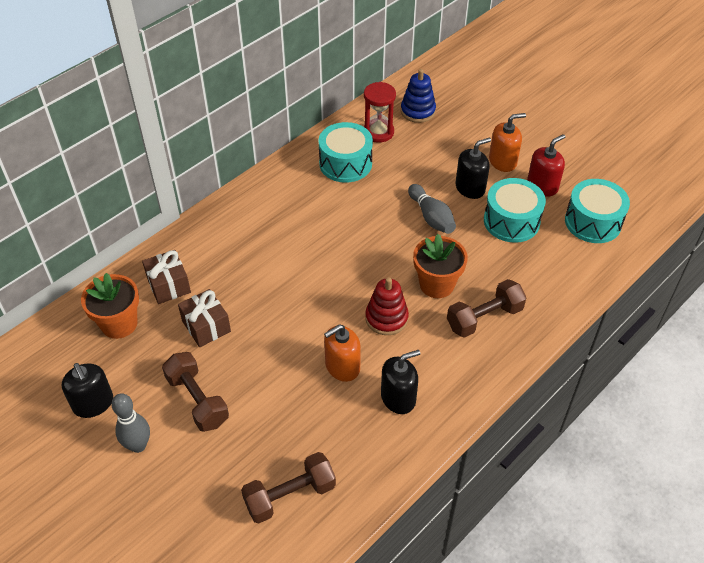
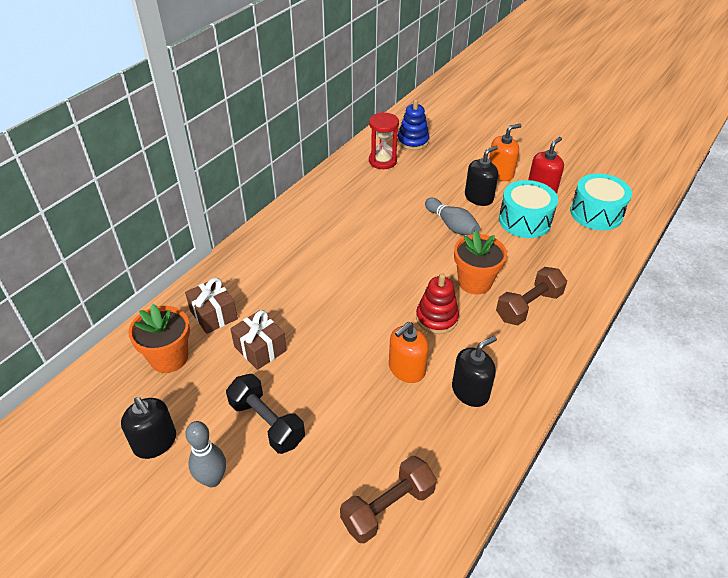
camera: 10 degrees left, 5 degrees down
(197, 400) = (267, 423): brown dumbbell -> black dumbbell
(345, 163) = (360, 189): turquoise drum -> none

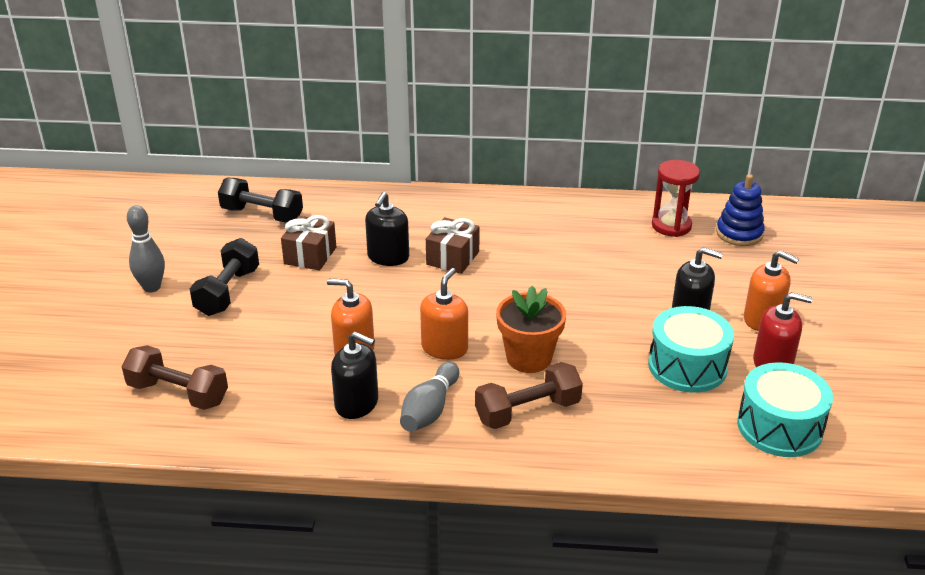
camera: 60 degrees right, 10 degrees down
(155, 442) = (171, 245): black soap dispenser -> black soap dispenser (388, 257)
(169, 358) = (262, 215): orange flower pot -> black dumbbell
(213, 314) = (330, 215): brown gift -> brown gift (453, 258)
(436, 318) = (444, 348): red stacking toy -> orange soap dispenser
(451, 225) = (611, 311): grey bowling pin -> grey bowling pin (430, 410)
(528, 306) = (527, 411): brown dumbbell -> brown dumbbell turned 45 degrees counterclockwise

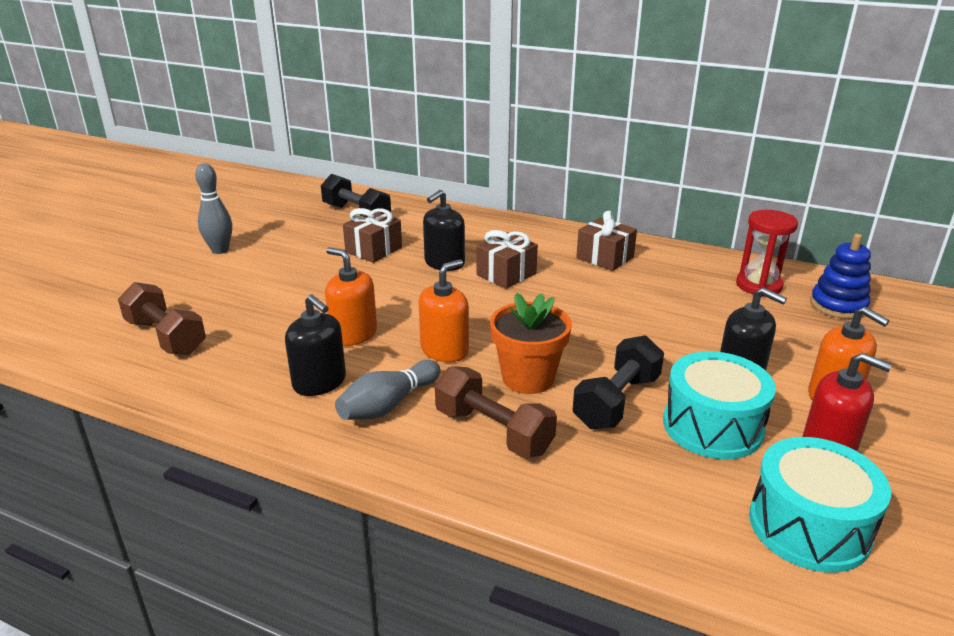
camera: 20 degrees right, 5 degrees down
(228, 292) = (279, 265): black dumbbell -> black dumbbell (617, 401)
(527, 411) = (493, 431): brown dumbbell -> brown dumbbell turned 45 degrees clockwise
(530, 221) = (605, 258): none -> brown gift

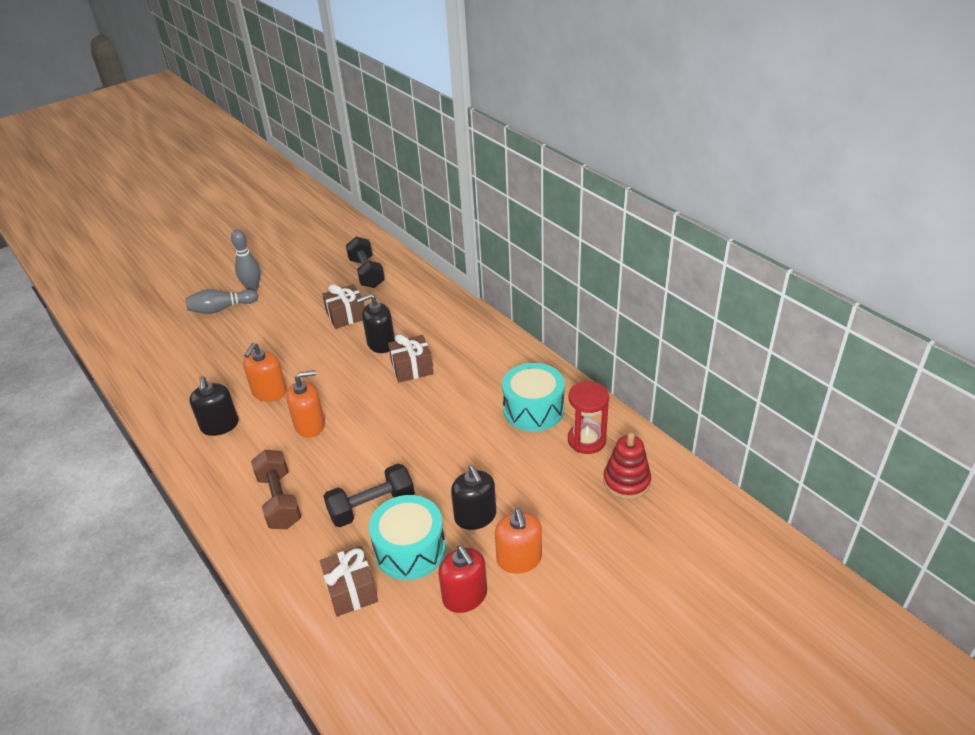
camera: 30 degrees right, 10 degrees up
(166, 337) = (169, 358): brown dumbbell -> none
(353, 334) = (269, 392): orange soap dispenser -> orange soap dispenser turned 135 degrees counterclockwise
(388, 405) = (241, 457): grey bowling pin -> grey bowling pin (221, 309)
(528, 378) = (337, 467): orange flower pot -> none
(605, 258) = (499, 373): brown gift -> brown gift (351, 590)
(809, 526) = (386, 642): turquoise drum -> turquoise drum (533, 409)
(838, 305) = (626, 481): blue stacking toy -> red stacking toy

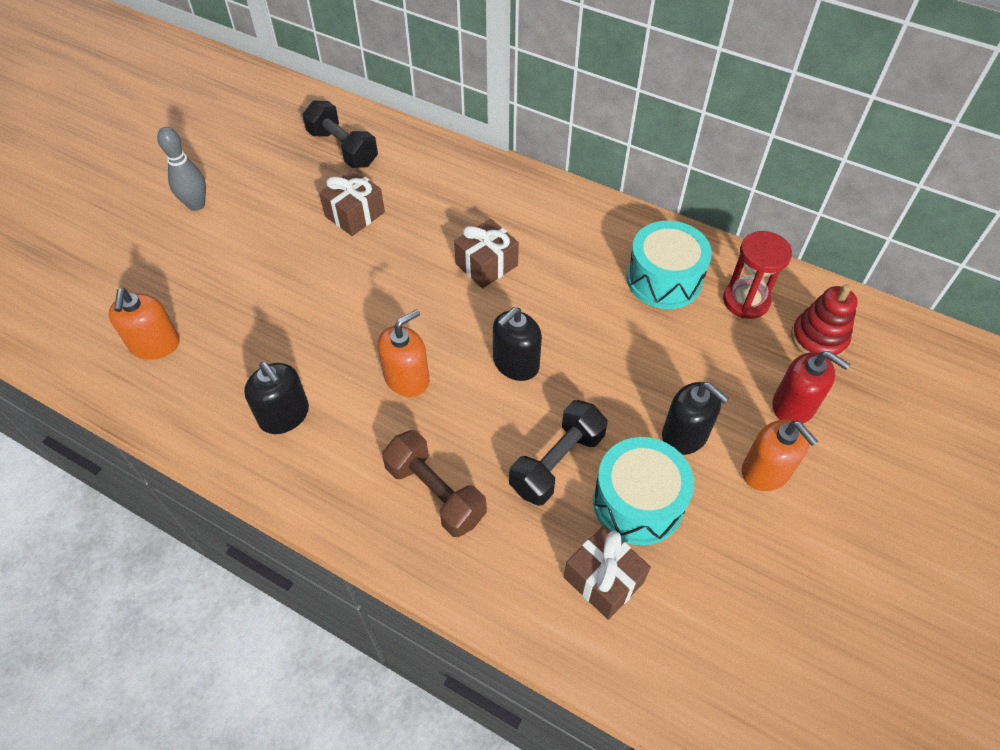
camera: 25 degrees left, 15 degrees up
(221, 309) = (171, 247): grey bowling pin -> none
(269, 392) = (322, 348): orange soap dispenser -> orange soap dispenser (155, 344)
(381, 343) = (425, 241): black soap dispenser -> black soap dispenser (516, 363)
(465, 596) = (737, 538): red soap dispenser -> red soap dispenser (793, 405)

